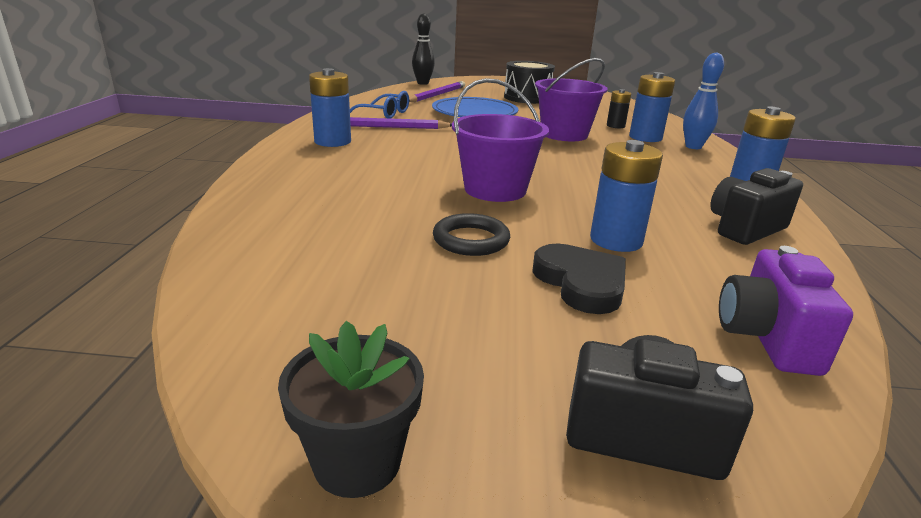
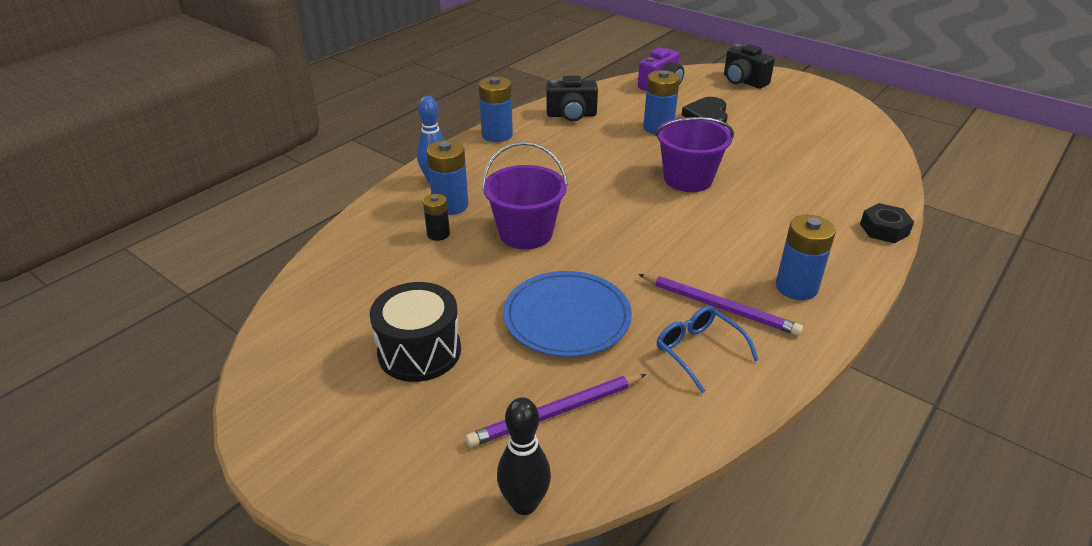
camera: 145 degrees left, 10 degrees up
(247, 188) = (884, 229): none -> black nut
(357, 461) = (833, 97): black flower pot -> none
(471, 240) = (741, 148): black ring -> none

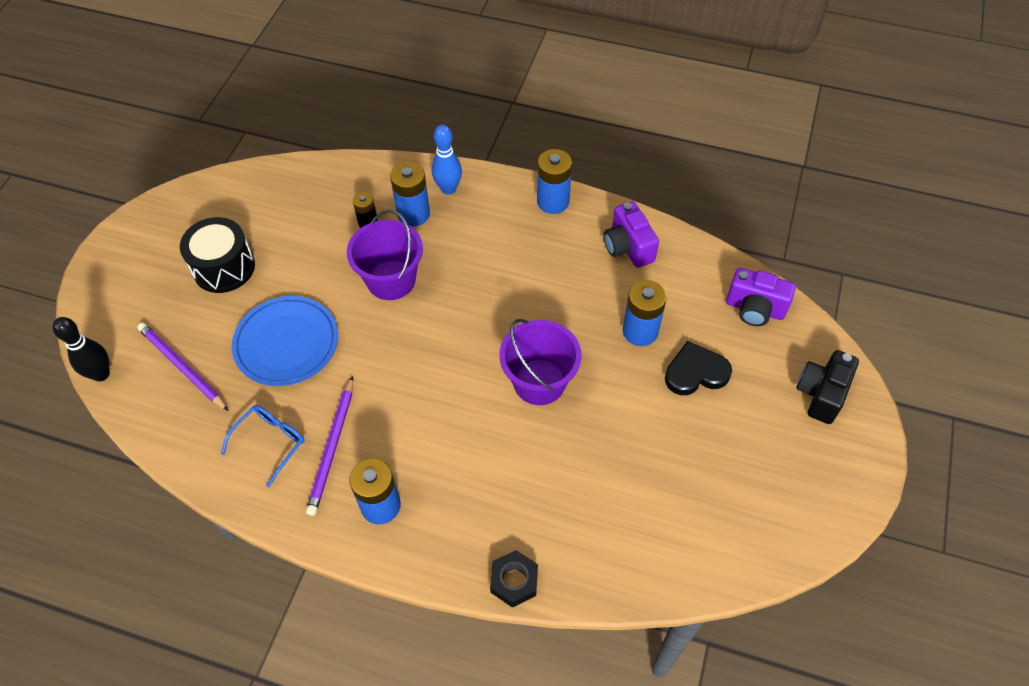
camera: 70 degrees right, 20 degrees up
(571, 115) = (628, 247): black camera -> purple camera

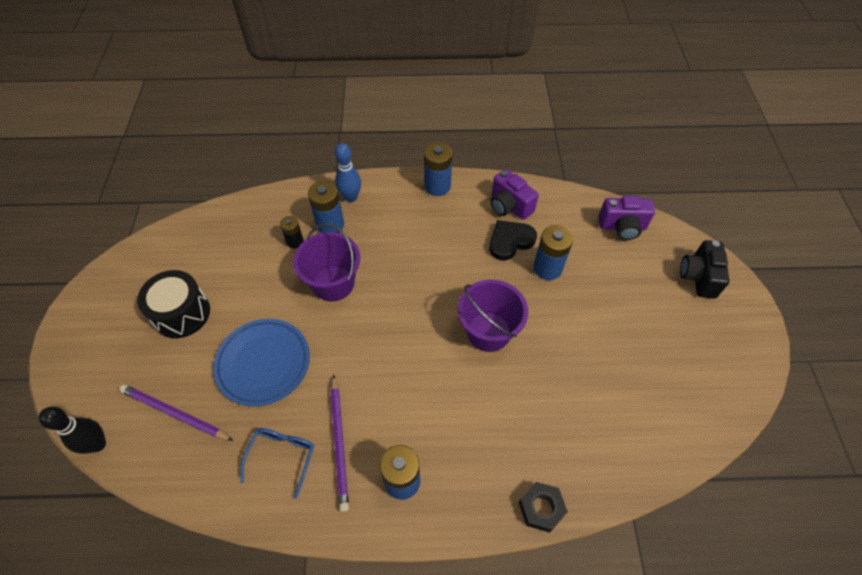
camera: 20 degrees left, 0 degrees up
(695, 372) = (602, 288): black heart -> black heart (510, 241)

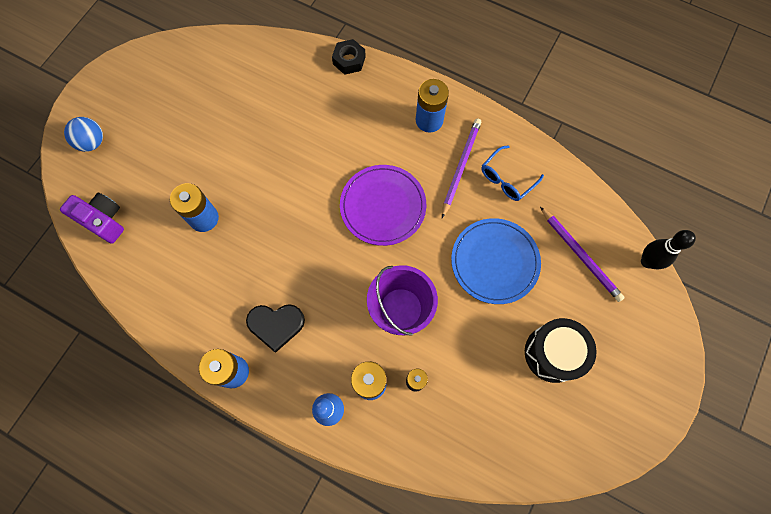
camera: 150 degrees left, 15 degrees up
(398, 359) = (383, 206): none -> purple plate
(488, 332) = (297, 190): purple bucket -> none
(509, 206) = (182, 303): purple camera -> none
(510, 241) = (213, 263): black heart -> black heart (276, 325)
(698, 277) = (92, 142): black camera -> blue ball

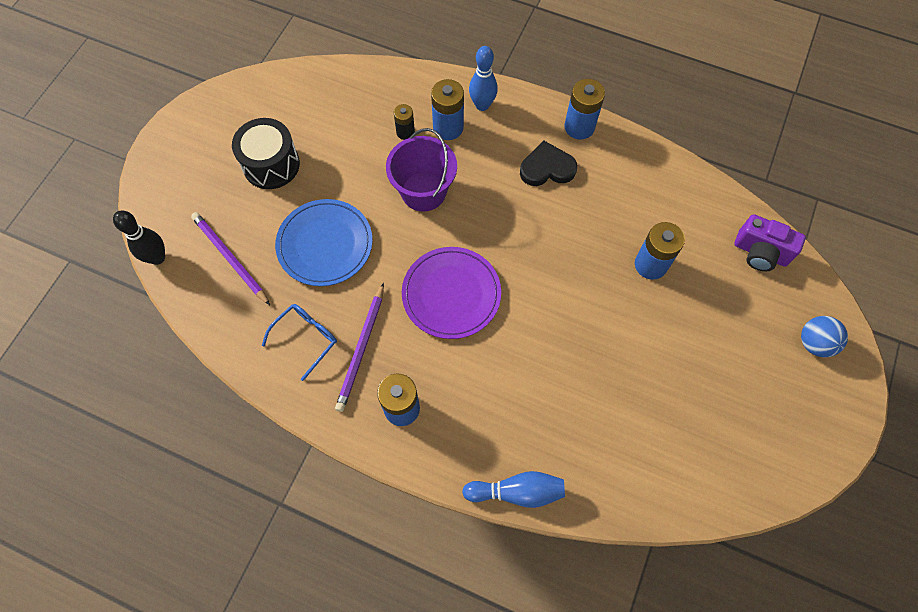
camera: 175 degrees right, 5 degrees down
(349, 60) = (517, 491): black nut -> blue bowling pin

